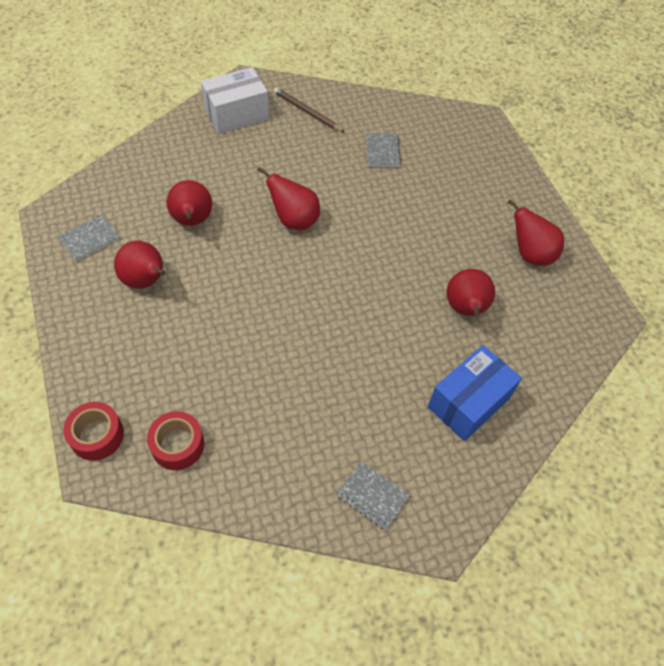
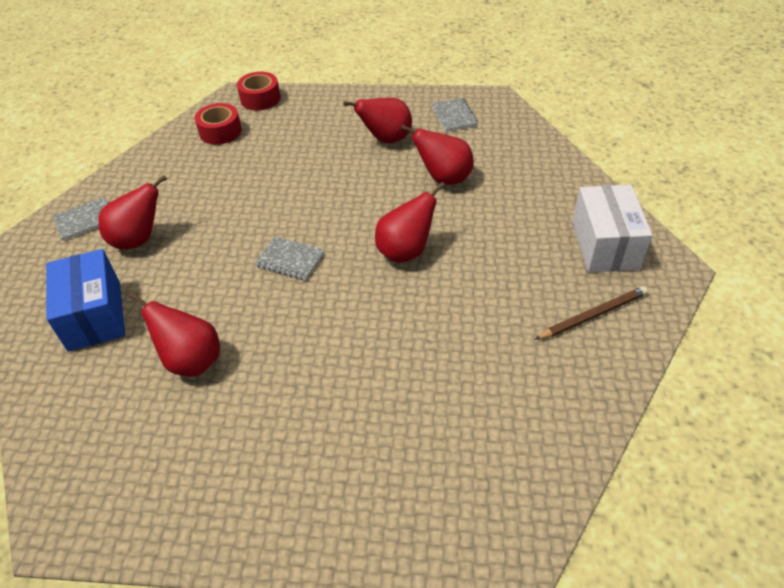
camera: 120 degrees right, 10 degrees down
(382, 151) = (485, 374): grey notebook -> grey notebook (290, 259)
(530, 254) = (213, 476): red pear -> red pear (139, 239)

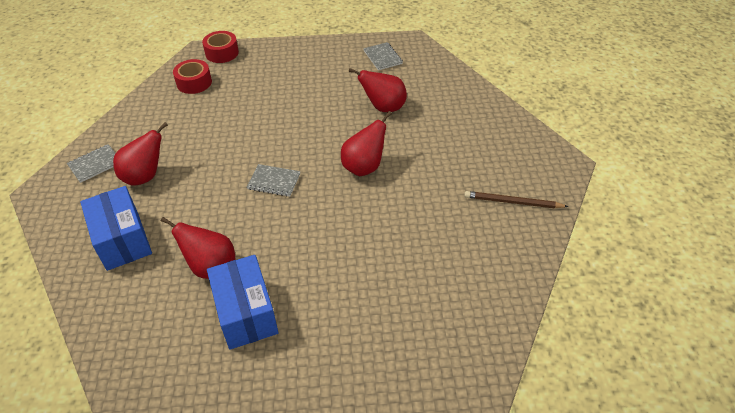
camera: 10 degrees left, 0 degrees up
(221, 425) = (246, 313): none -> blue box
(386, 139) = (332, 80): red pear -> none
(593, 315) = (512, 202): brown pencil -> brown pencil turned 135 degrees counterclockwise
(605, 245) = (513, 149): white box -> none

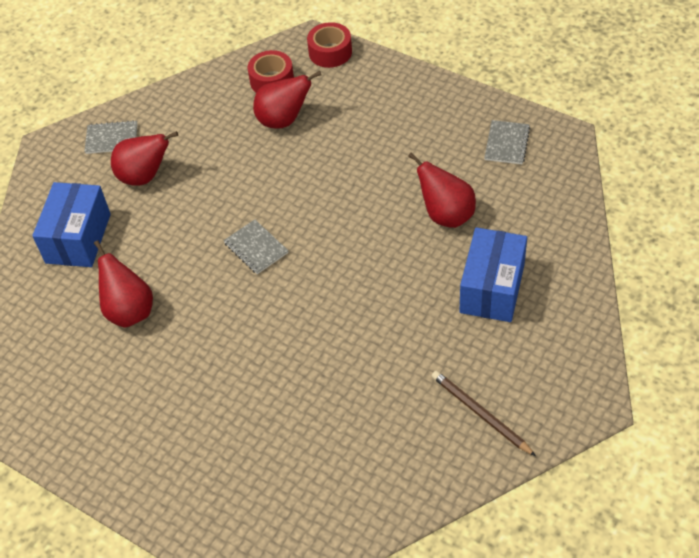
camera: 40 degrees right, 5 degrees up
(246, 313) = (123, 376): blue box -> blue box (492, 288)
(364, 167) = (359, 280): red pear -> red pear (283, 120)

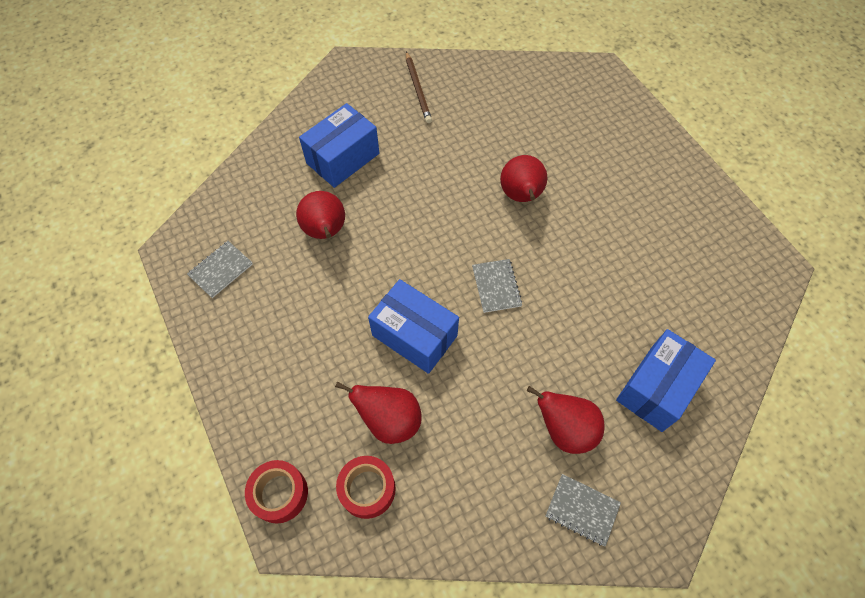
camera: 155 degrees left, 10 degrees up
(129, 311) = (630, 284): red pear -> red pear (521, 196)
(303, 178) = (414, 335): none -> blue box

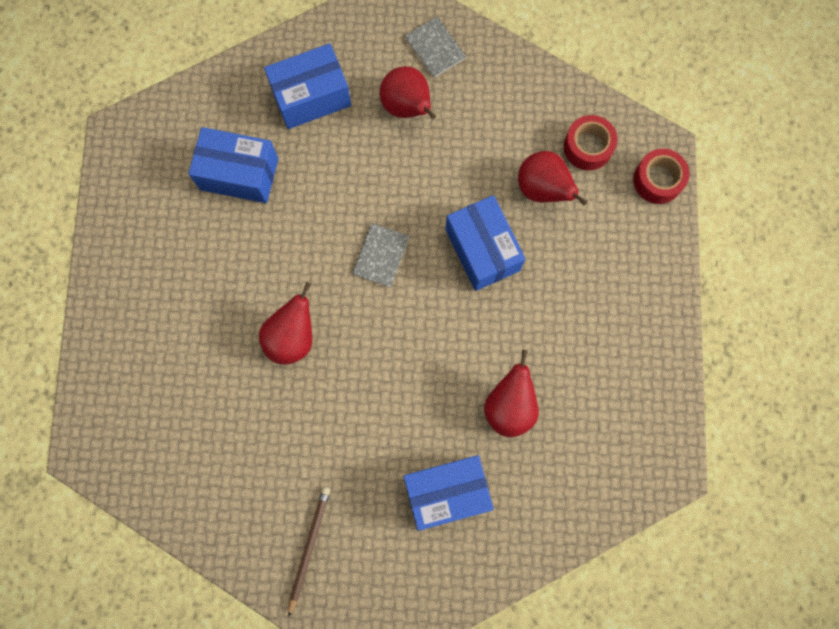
camera: 150 degrees left, 15 degrees up
(220, 270) = (631, 419): grey notebook -> none
(658, 288) = (239, 174): none -> blue box

